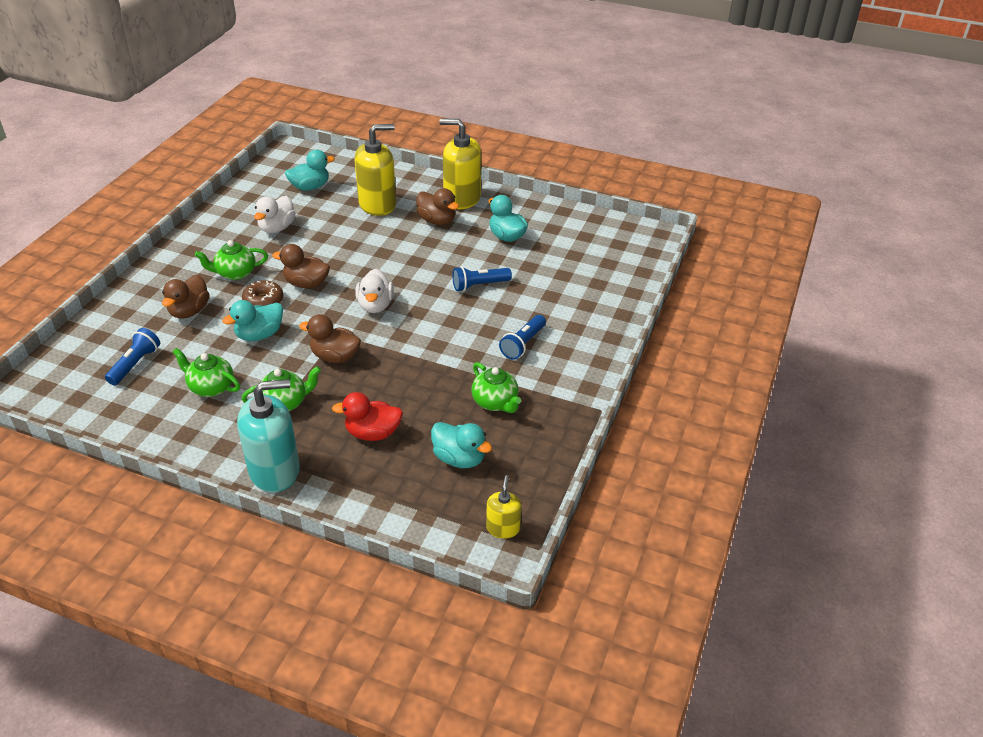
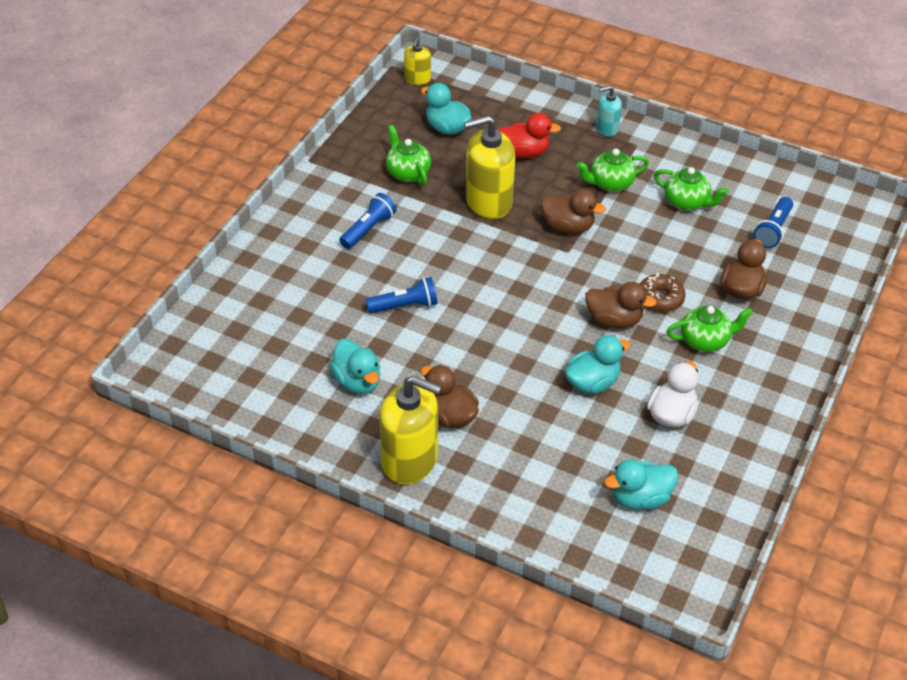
camera: 175 degrees left, 5 degrees up
(259, 335) = (653, 256): turquoise duck -> turquoise duck (592, 383)
(275, 470) = (607, 128): turquoise soap dispenser -> turquoise soap dispenser, size x0.51
(375, 305) = (529, 285): white duck -> none
(377, 204) = (535, 454): yellow soap dispenser -> yellow soap dispenser (488, 202)

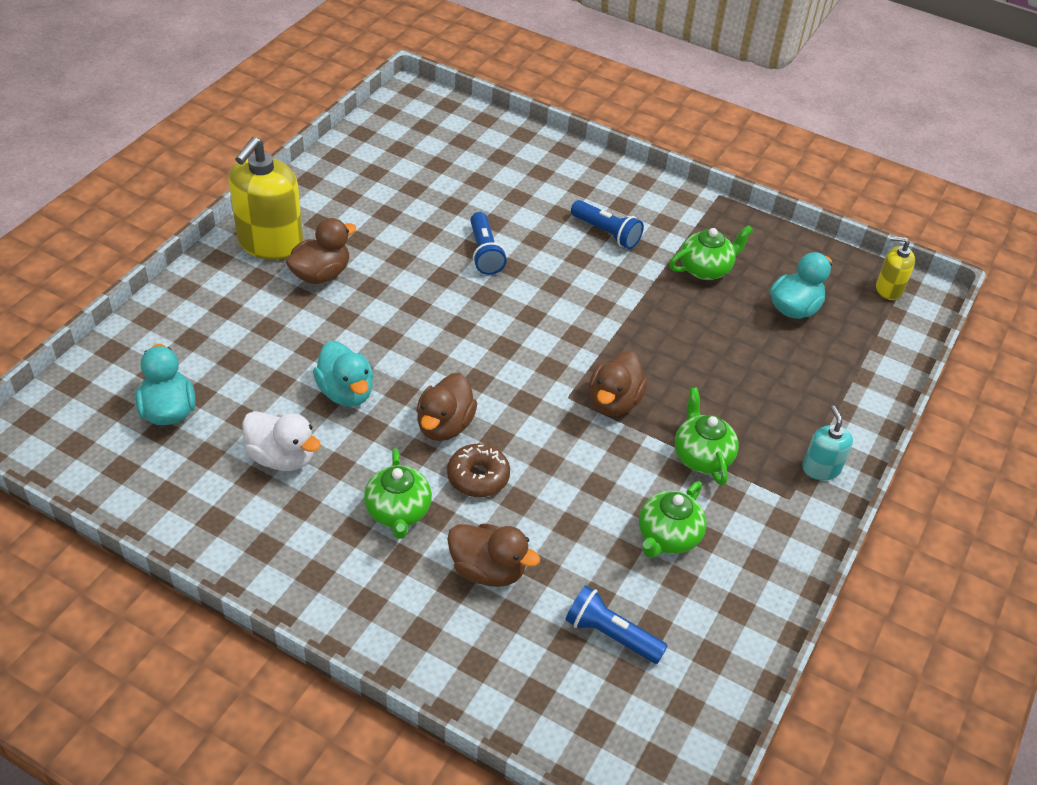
camera: 90 degrees right, 0 degrees up
(357, 381) = (381, 214): turquoise duck -> none
(488, 202) = (657, 333): yellow soap dispenser -> none
(524, 152) = (756, 376): red duck -> none

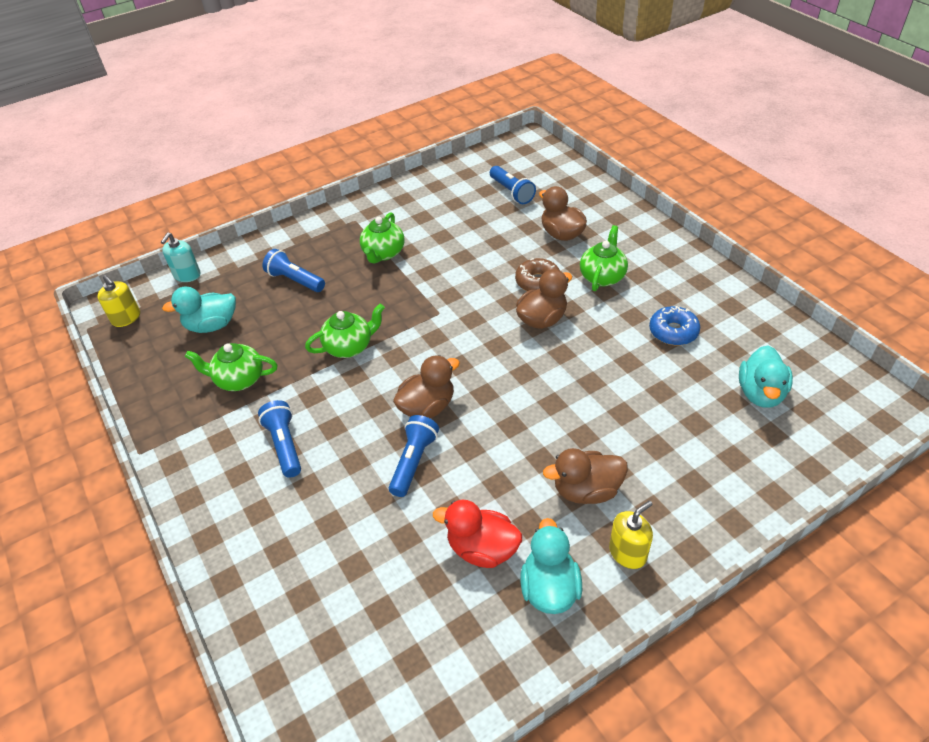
camera: 145 degrees left, 0 degrees up
(270, 243) = (627, 553): yellow soap dispenser -> yellow soap dispenser, size x0.51
(282, 457) = (673, 332): white duck -> blue donut
(346, 392) = (607, 365): turquoise duck -> turquoise duck (549, 588)
(388, 214) = (482, 549): none -> red duck
(614, 402) = (410, 300): brown duck -> brown duck (427, 407)
(667, 537) = (444, 221): green teapot -> green teapot (349, 346)
(768, 385) = (295, 280): none -> blue flashlight
(821, 468) = (319, 228): turquoise soap dispenser -> turquoise soap dispenser (187, 275)

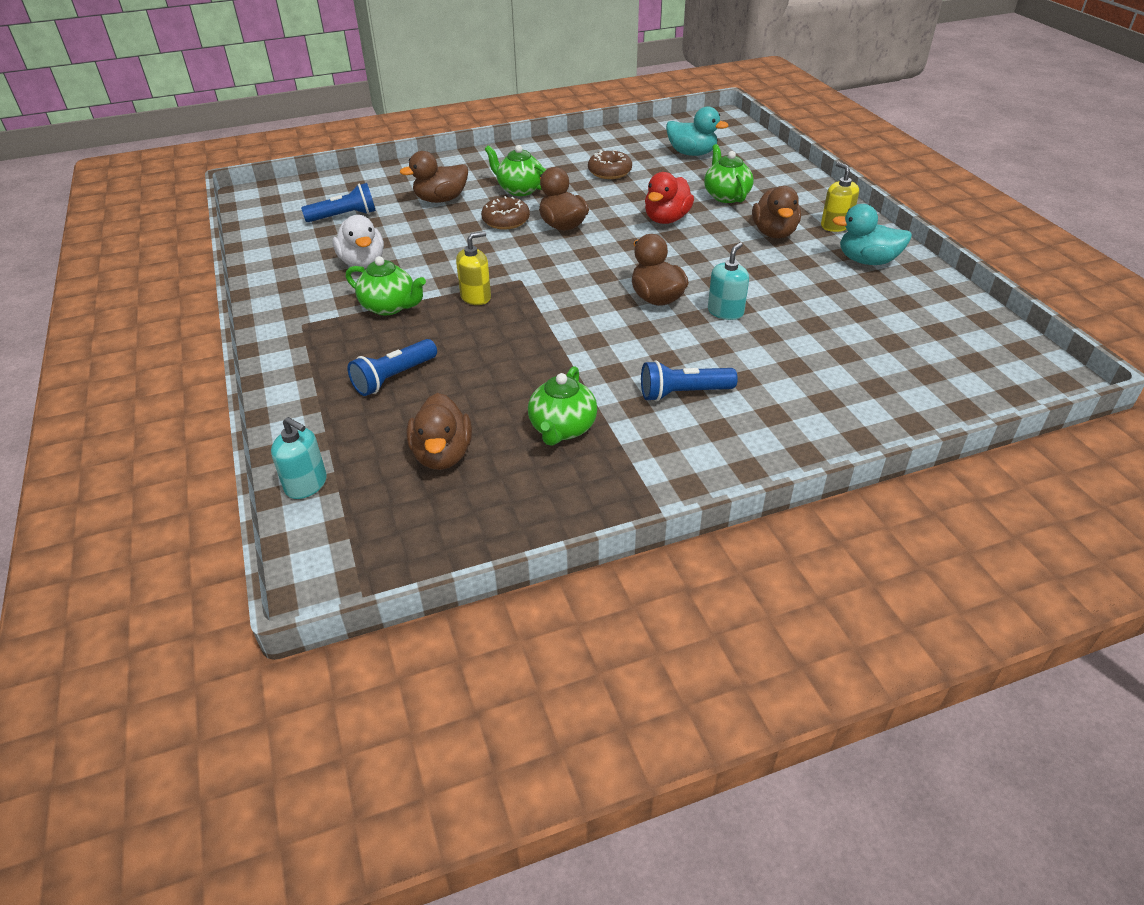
camera: 80 degrees left, 5 degrees down
(126, 318) = (369, 553): yellow soap dispenser -> yellow soap dispenser (476, 297)
(212, 325) = (442, 455): turquoise duck -> brown duck
(349, 346) = (544, 341): green teapot -> green teapot (726, 196)
(414, 461) = (725, 312): blue flashlight -> turquoise soap dispenser
(442, 223) = (363, 263): none -> white duck
(482, 549) = (829, 286): red duck -> red duck (666, 219)
(673, 332) = (609, 172): blue donut -> brown donut

